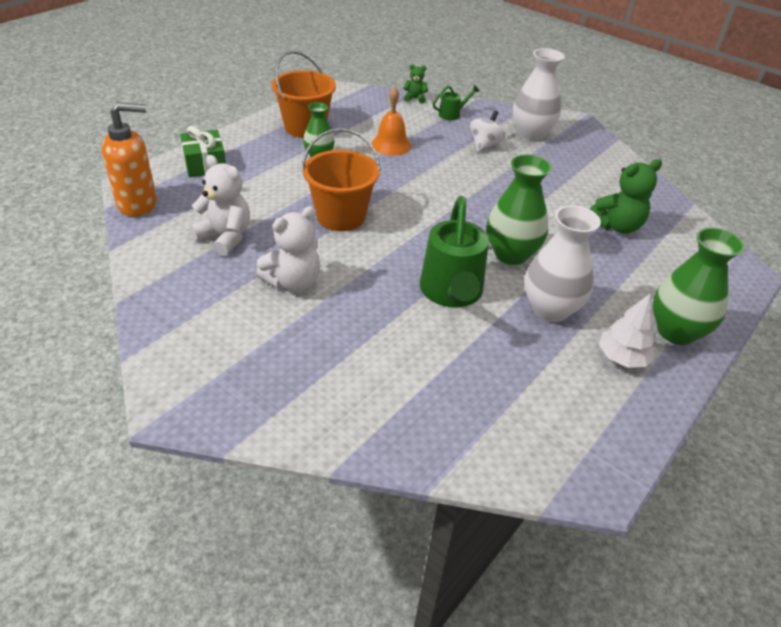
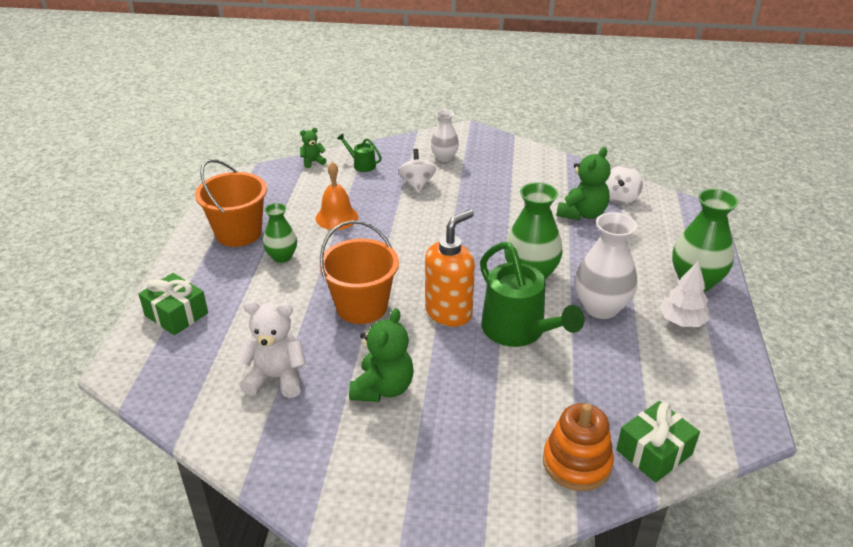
camera: 30 degrees left, 5 degrees down
(138, 204) = (150, 388): orange soap dispenser -> orange soap dispenser (449, 312)
(293, 282) = (383, 388): white teddy bear -> green teddy bear
(390, 420) = (577, 463): none -> orange stacking toy
(452, 114) = (361, 165): green watering can -> green watering can turned 90 degrees counterclockwise
(471, 450) = (654, 452): none -> green gift
(531, 134) = (444, 157): white vase -> white vase, size x0.61
(672, 228) = (620, 198): none -> white spinning top

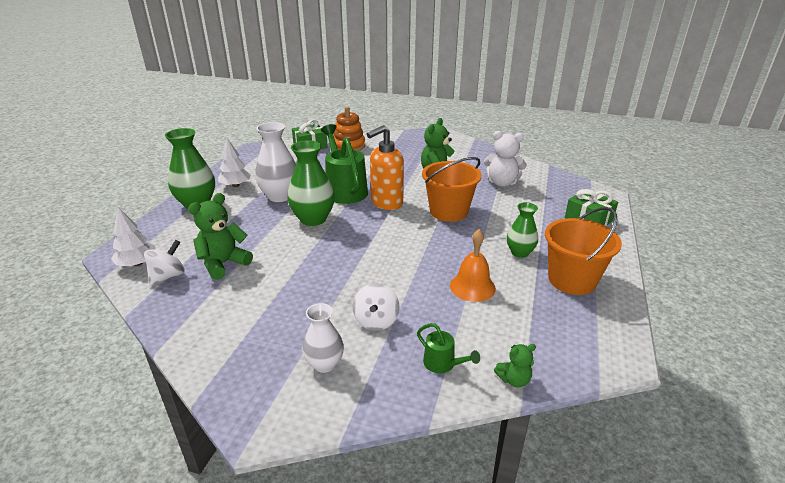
camera: 170 degrees left, 5 degrees down
(663, 205) = (137, 263): none -> white tree

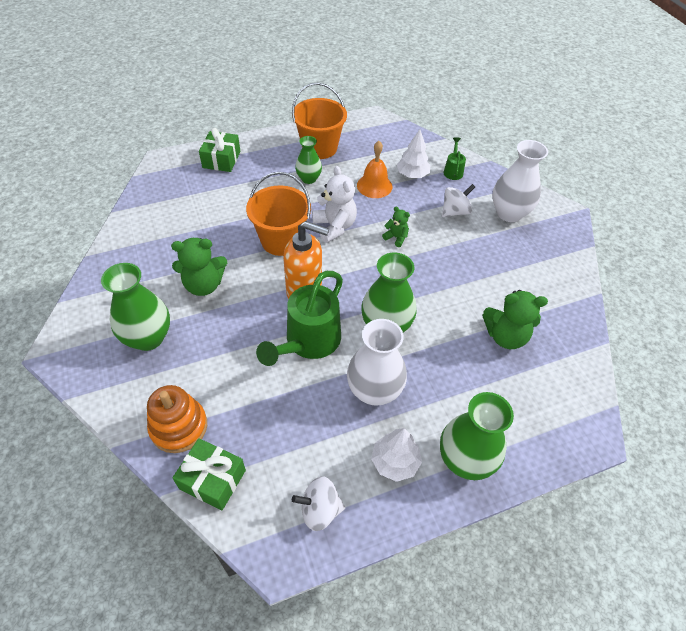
camera: 130 degrees left, 20 degrees up
(137, 263) = (576, 400): white tree -> white tree (412, 175)
(168, 276) = (558, 359): white spinning top -> white spinning top (320, 510)
(324, 364) = (509, 213): white vase -> white vase, size x1.65
(416, 151) = (148, 338): none -> green vase
(502, 183) = (188, 229): white teddy bear -> white teddy bear (334, 227)
(514, 380) = (433, 145): green teddy bear -> green teddy bear (396, 237)

